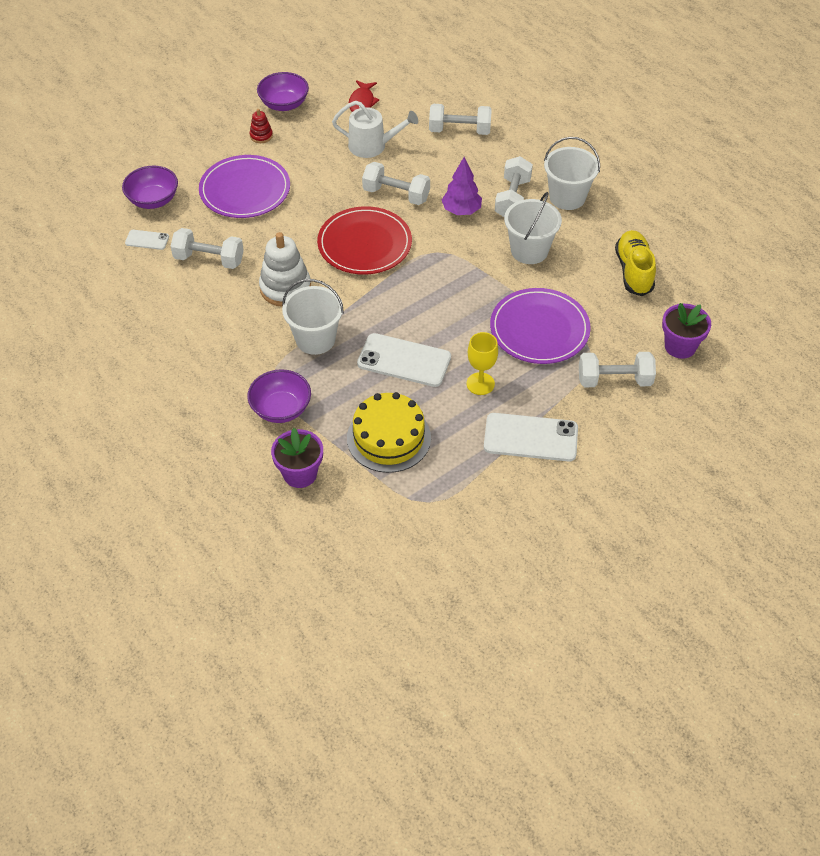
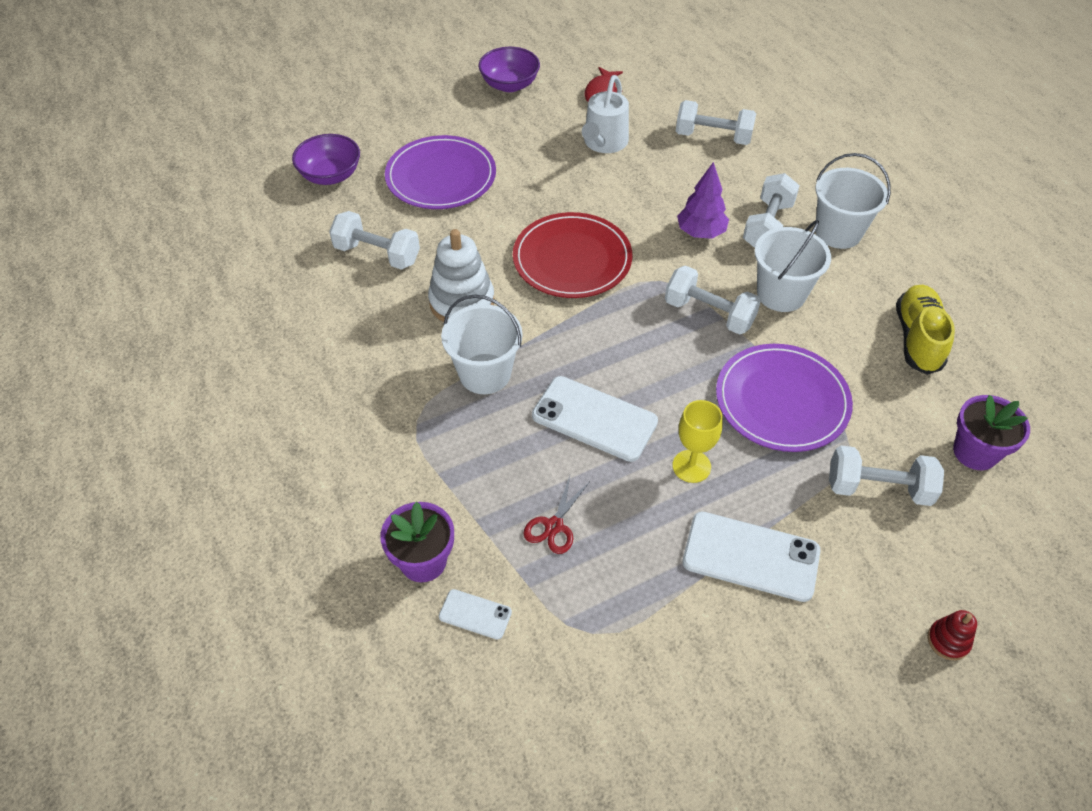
camera: 10 degrees right, 0 degrees up
(147, 240) = (310, 221): white phone -> white phone (475, 614)
(261, 136) = (475, 117): red stacking toy -> red stacking toy (948, 641)
(281, 409) = (419, 462): purple bowl -> none
(372, 146) = (604, 143): white watering can -> white watering can turned 90 degrees clockwise
(388, 438) = (554, 526): yellow cake -> red scissors
(396, 194) = (622, 203): white dumbbell -> white dumbbell (709, 313)

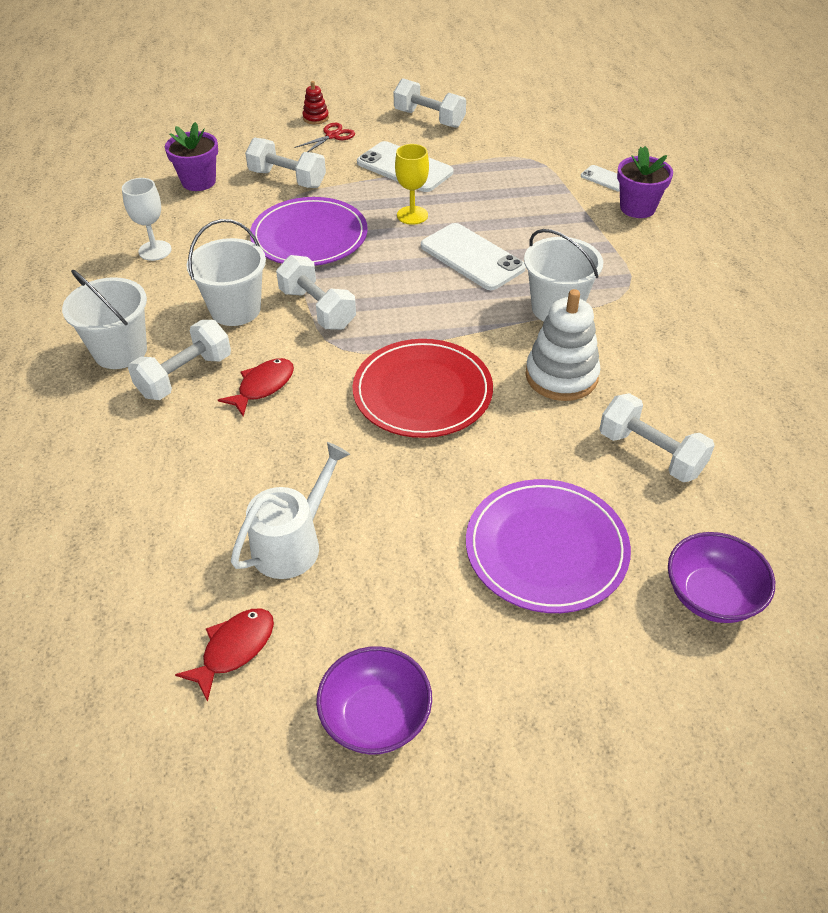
camera: 160 degrees left, 5 degrees down
(554, 526) = (534, 206): red scissors -> red scissors (332, 136)
(700, 233) = (263, 386): purple tree -> red fish
(713, 137) = (140, 511): white dumbbell -> white dumbbell (429, 119)
(917, 339) = (155, 250): yellow shoe -> white goblet

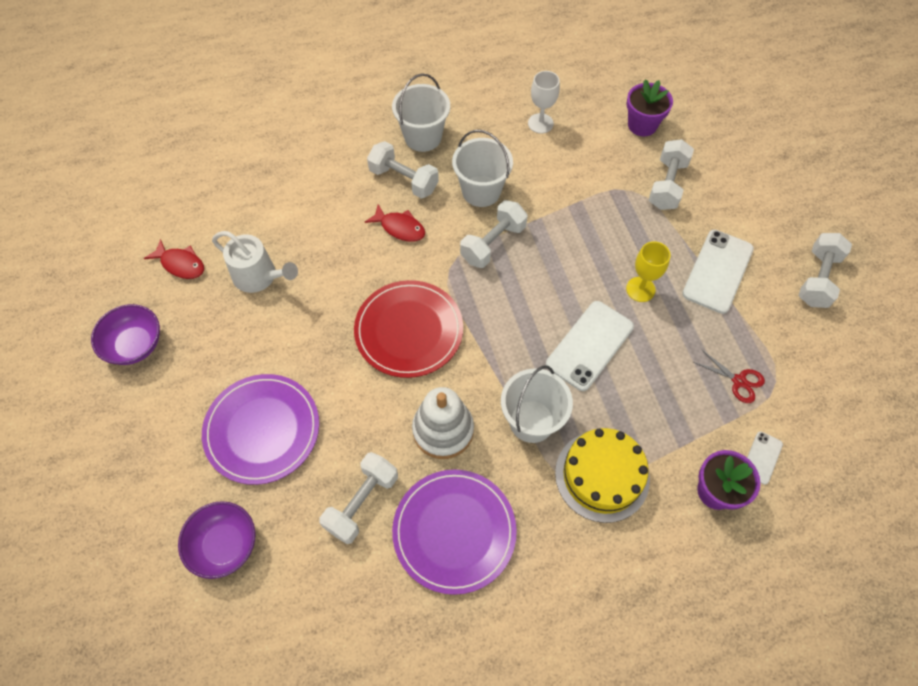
camera: 80 degrees right, 15 degrees up
(309, 236) = (586, 218): purple plate -> purple plate (454, 531)
(316, 118) = (779, 184): red stacking toy -> none
(332, 136) = (752, 204): red scissors -> red scissors (739, 381)
(620, 270) = (602, 475): none -> yellow cake

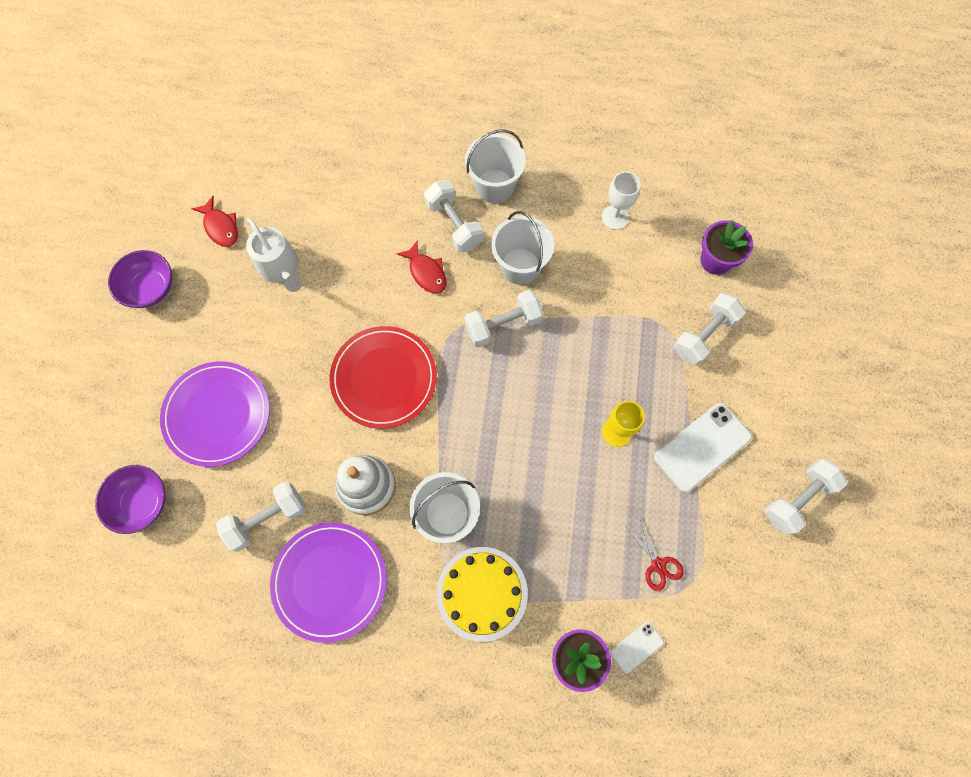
camera: 25 degrees right, 10 degrees up
(589, 345) = (538, 466): white phone -> none

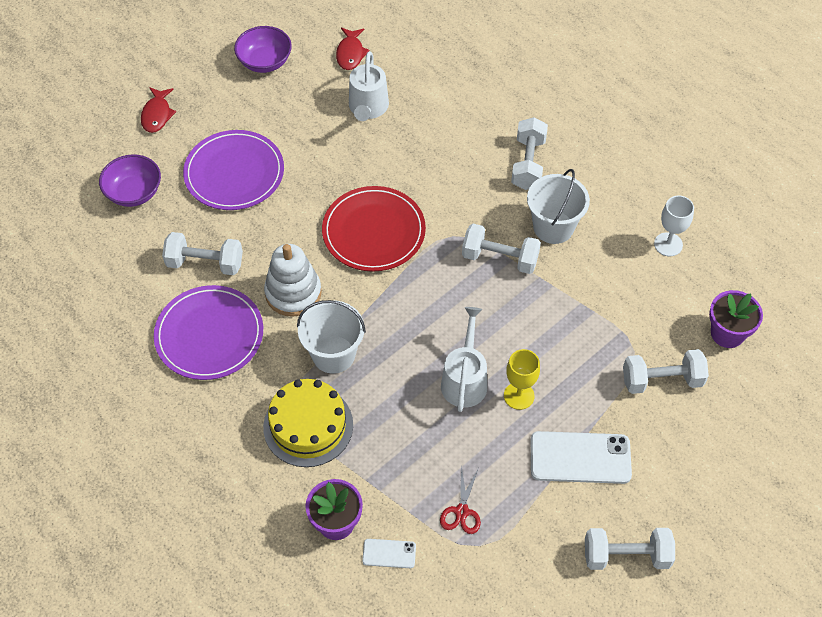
camera: 40 degrees right, 15 degrees down
(426, 272) = (474, 182): red fish -> red fish (157, 115)
(494, 186) = (587, 158): white bucket -> none
(566, 452) = (464, 380): none -> white watering can

